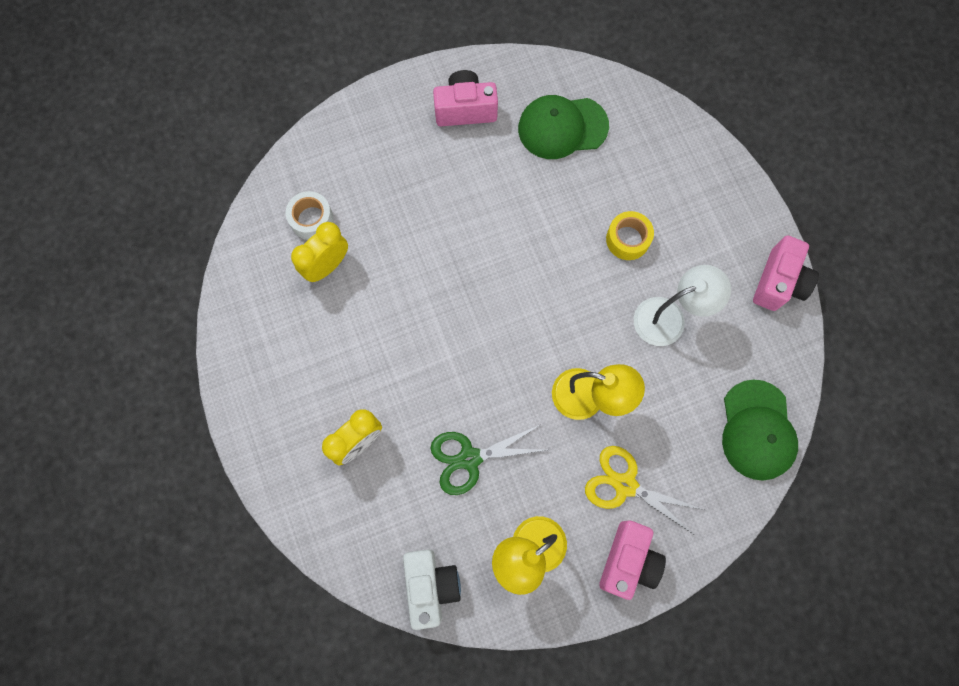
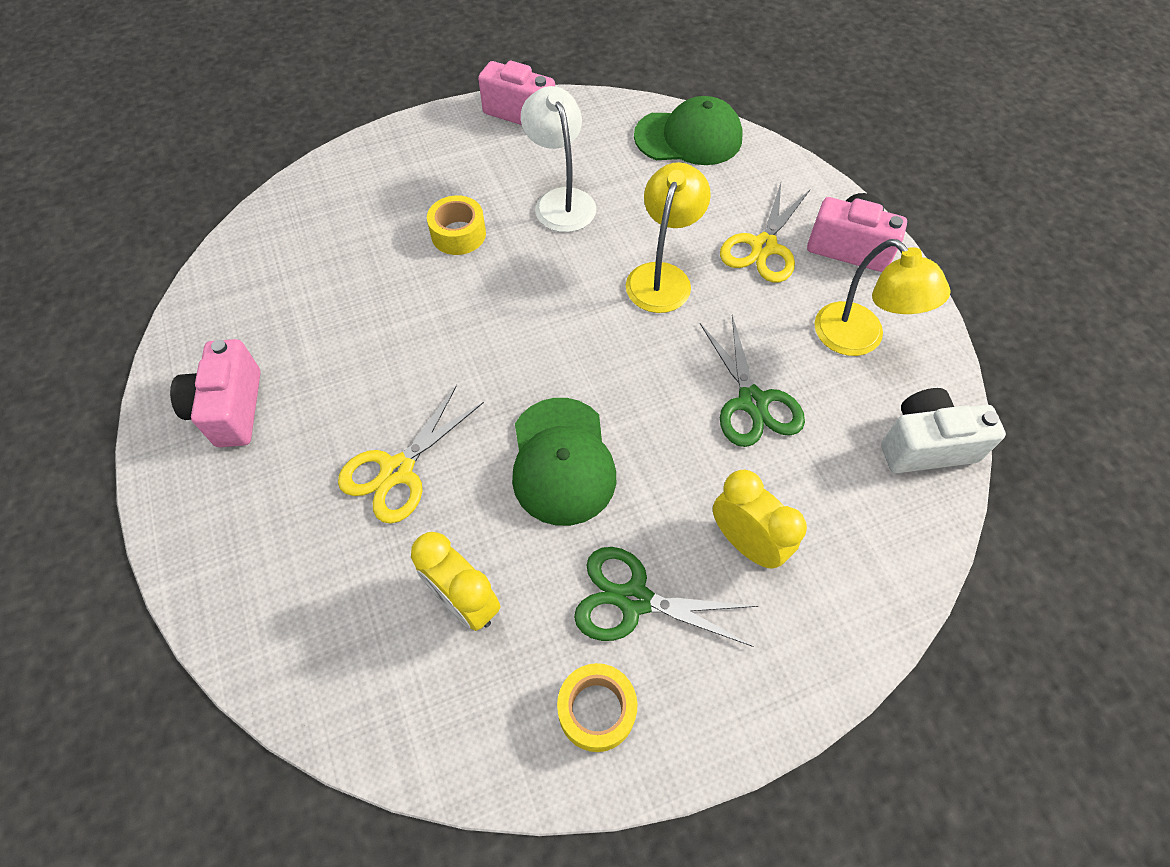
camera: 90 degrees left, 15 degrees down
(258, 343) = (596, 710): none -> yellow tape
(312, 219) = (379, 631): white tape -> none
(323, 367) = (634, 600): none -> green scissors
(417, 218) = (397, 470): none -> yellow scissors
(562, 127) = (288, 295): green cap -> green cap (562, 461)

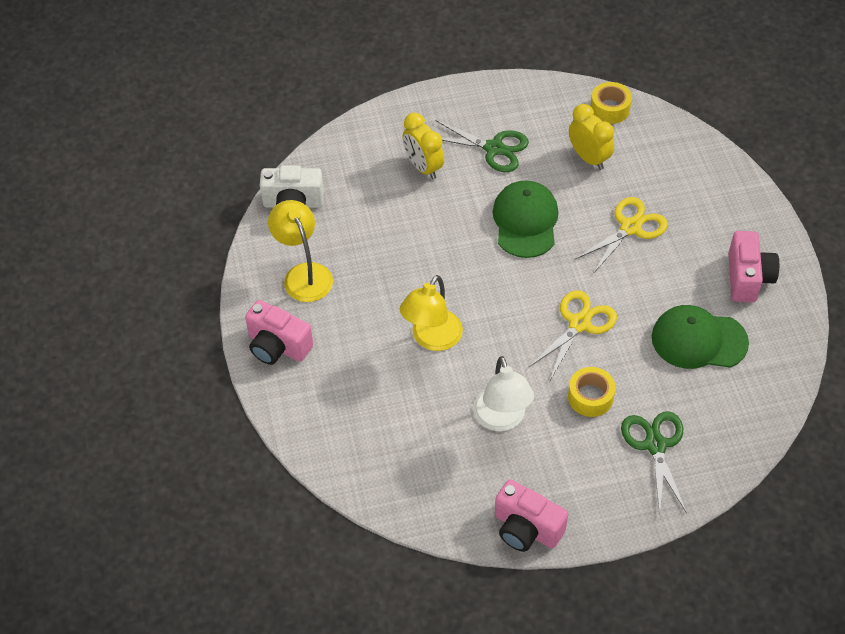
camera: 170 degrees left, 5 degrees down
(596, 710) = (522, 107): yellow tape -> yellow tape (610, 109)
(688, 137) = (374, 475): green cap -> green cap (698, 340)
(752, 402) = (393, 242): green scissors -> green scissors (655, 445)
(763, 247) = (345, 355): yellow scissors -> yellow scissors (579, 324)

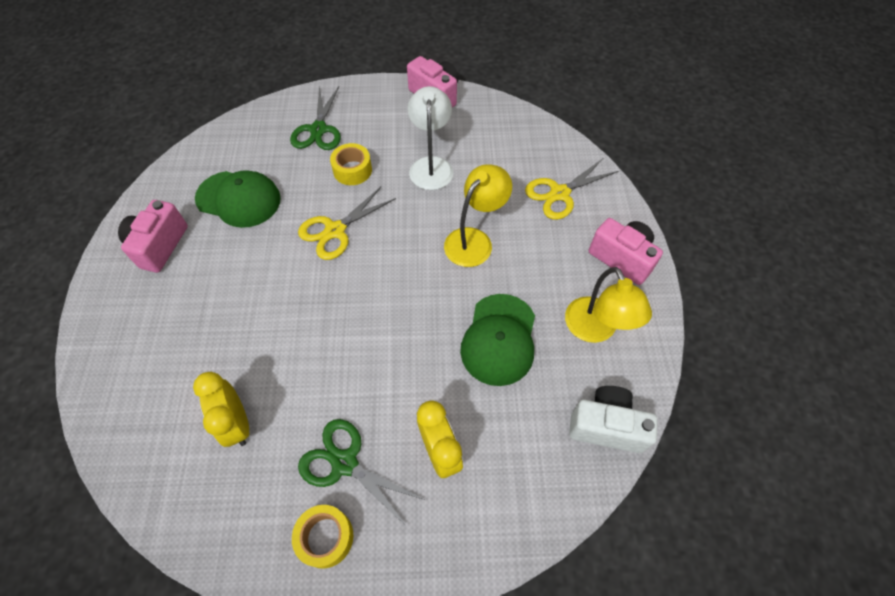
camera: 170 degrees left, 5 degrees up
(525, 221) = (344, 349): green cap -> green cap (499, 339)
(610, 109) = (172, 500): yellow tape -> yellow tape (325, 537)
(630, 227) = (238, 320): yellow scissors -> yellow scissors (559, 193)

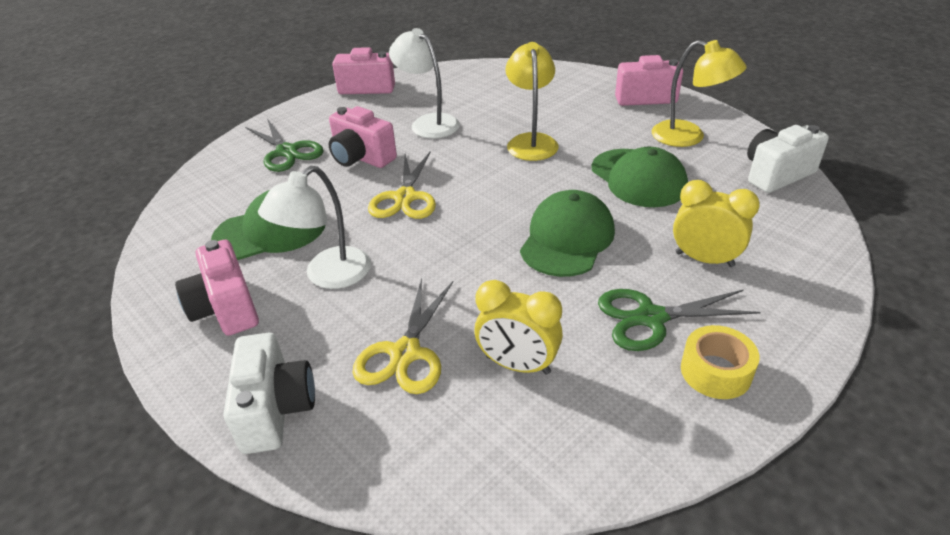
camera: 40 degrees left, 20 degrees down
(110, 340) = (276, 410): none -> white camera
(226, 264) = (328, 276): none -> white lamp
(352, 170) = (361, 158): yellow tape -> pink camera
(381, 353) = (567, 239): none -> green cap
(559, 193) = (551, 90): yellow scissors -> yellow scissors (405, 353)

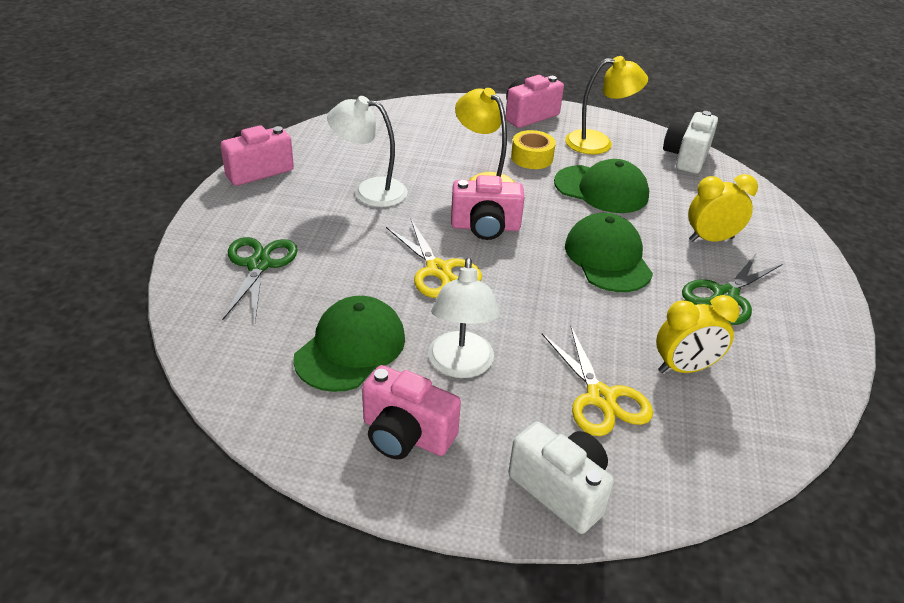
camera: 40 degrees left, 0 degrees up
(287, 152) = (259, 265): green scissors -> green scissors turned 105 degrees counterclockwise
(361, 158) = (348, 246): pink camera -> pink camera (485, 227)
(715, 371) = (797, 315): yellow tape -> yellow tape (532, 158)

